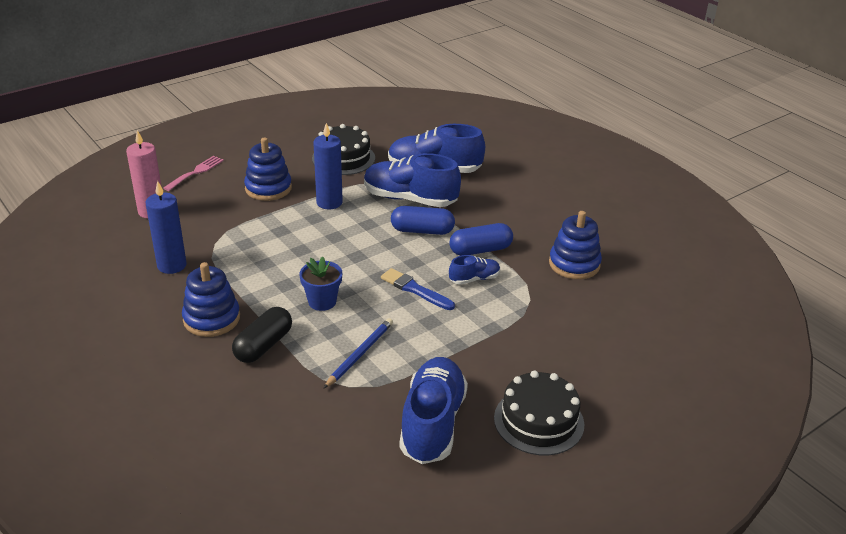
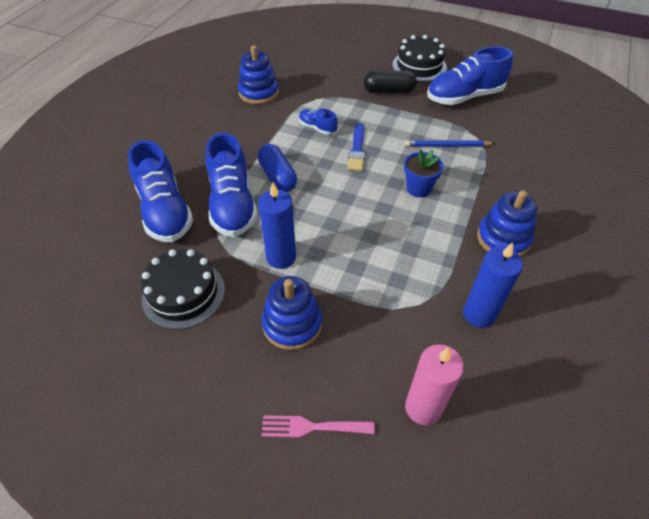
camera: 120 degrees left, 15 degrees up
(263, 345) = (493, 193): black capsule -> black capsule (389, 91)
(480, 250) = (278, 137): blue capsule -> none

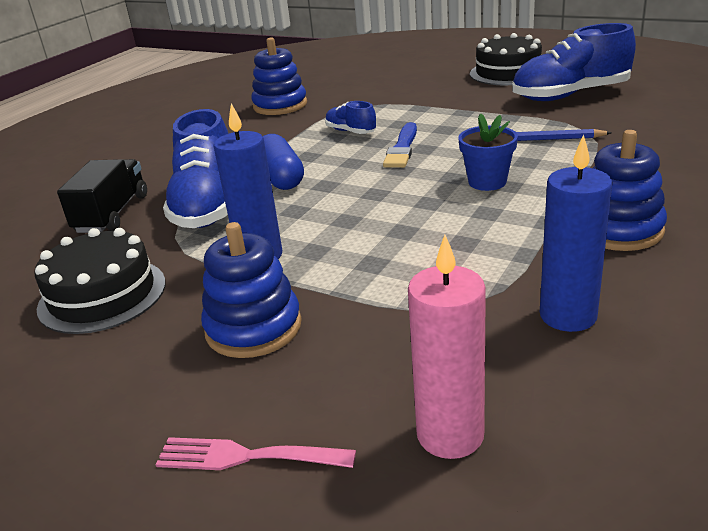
camera: 10 degrees right, 20 degrees down
(165, 211) = (112, 214): blue shoe -> black truck
(389, 91) = (460, 95): black capsule -> none

